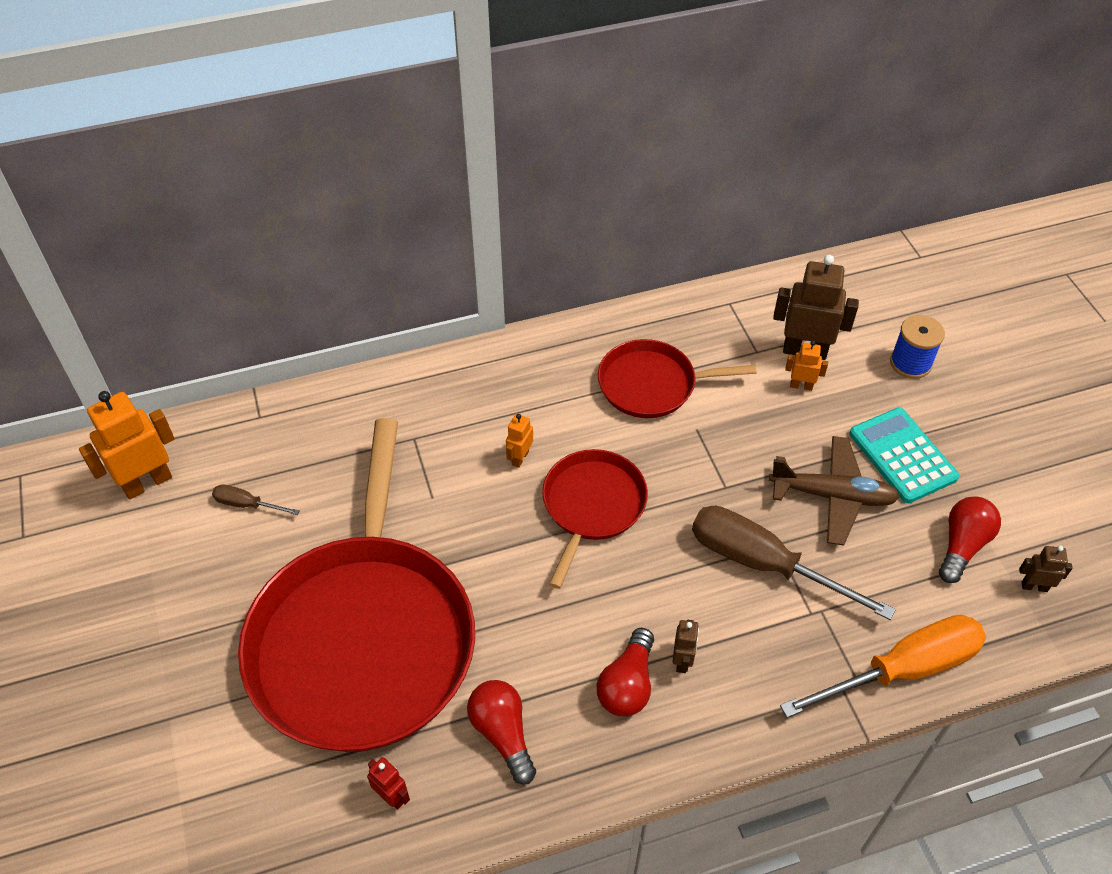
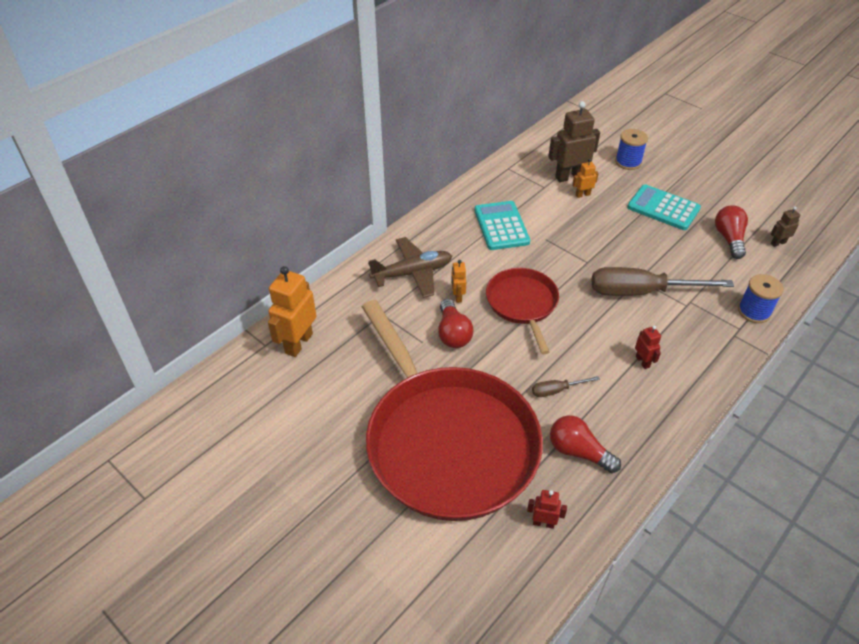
camera: 30 degrees left, 5 degrees down
(147, 483) = (215, 420): orange robot -> orange robot (298, 343)
(247, 504) = (301, 400): brown screwdriver -> brown screwdriver (556, 390)
(627, 685) = (624, 389): red light bulb -> red light bulb (453, 333)
(652, 384) = (501, 226): red pan -> turquoise calculator
(682, 661) = (642, 362): brown robot -> red robot
(832, 496) = (646, 242): brown plane -> brown plane (412, 273)
(901, 670) = (754, 312): orange screwdriver -> blue spool

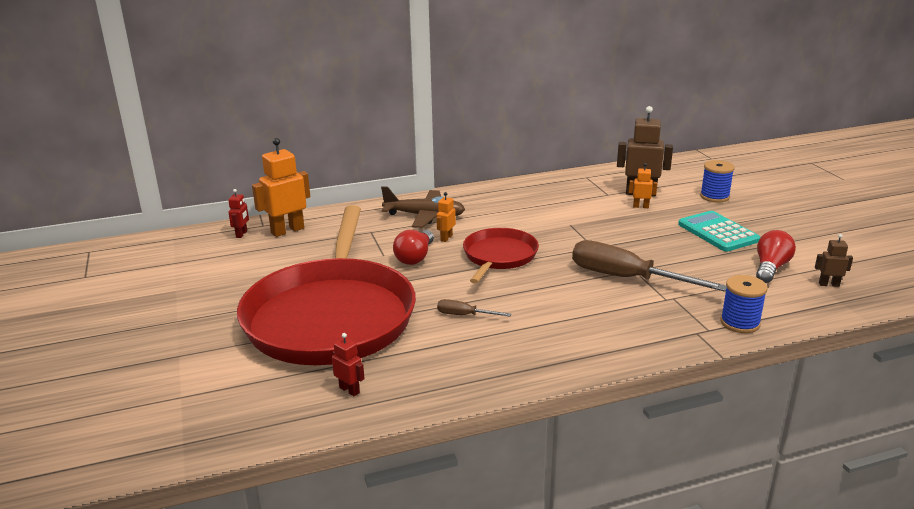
camera: 30 degrees right, 20 degrees down
(501, 226) = (537, 208): turquoise calculator -> none
(578, 452) = (437, 358): red light bulb -> none
(642, 362) = (572, 322): red robot -> red robot (242, 234)

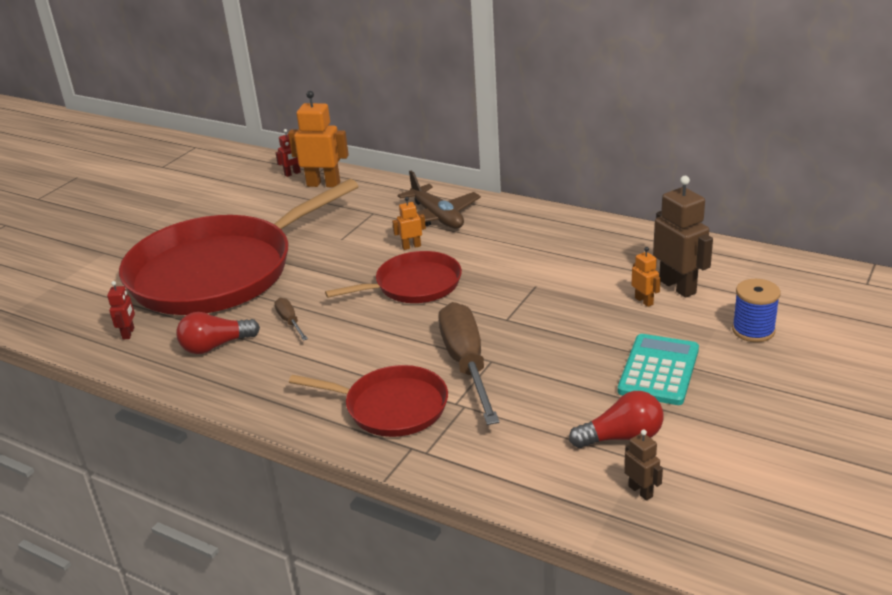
camera: 50 degrees right, 5 degrees up
(415, 257) = (356, 252): red light bulb -> red light bulb (215, 346)
(639, 321) = (391, 407): none -> red pan
(740, 323) = (464, 465): blue spool -> none

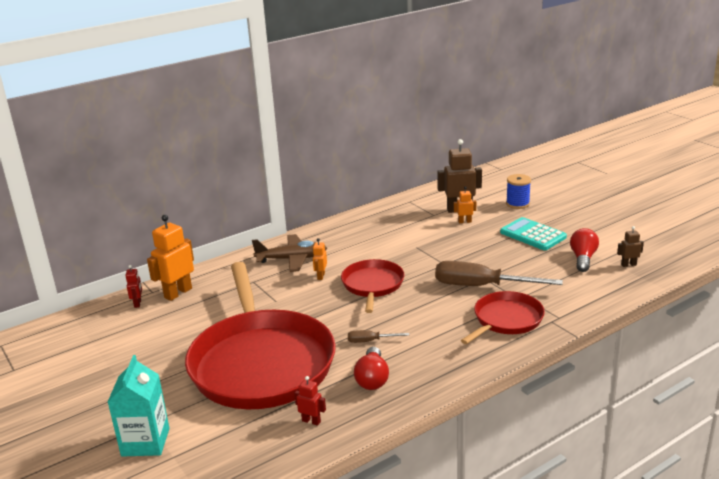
camera: 65 degrees left, 5 degrees down
(76, 261) = (145, 442): none -> turquoise carton

